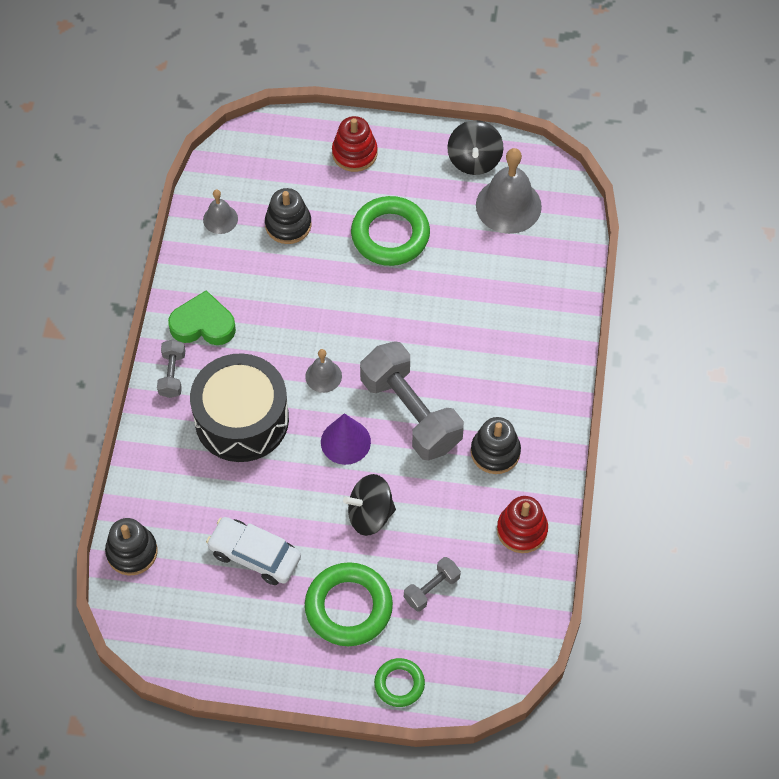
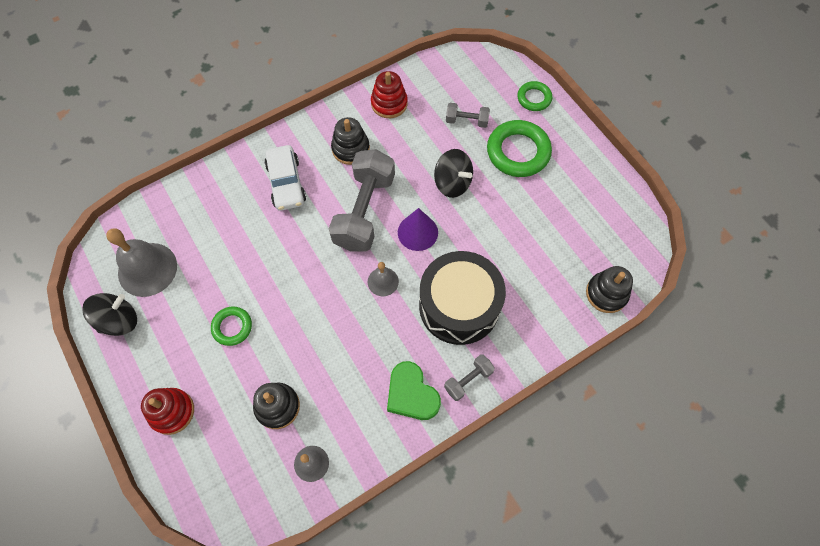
camera: 130 degrees left, 5 degrees up
(254, 555) = (538, 223): white car -> white car (286, 183)
(390, 235) = (232, 327): green ring -> green ring, size x0.56

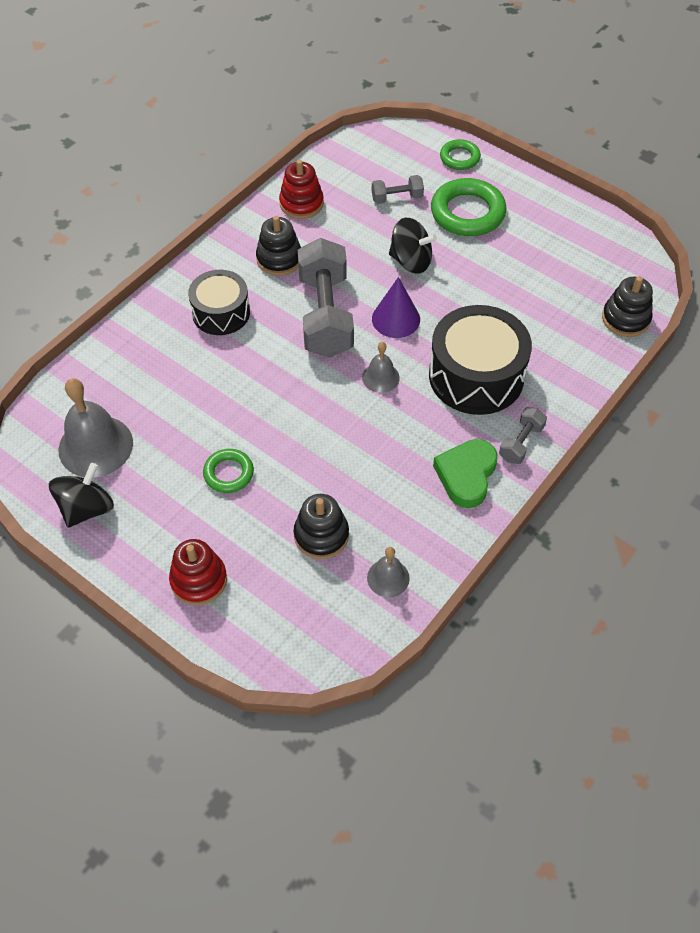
camera: 20 degrees left, 10 degrees down
(286, 183) = (221, 313): white car -> black drum
(411, 394) = (466, 475): green heart -> green heart turned 75 degrees clockwise

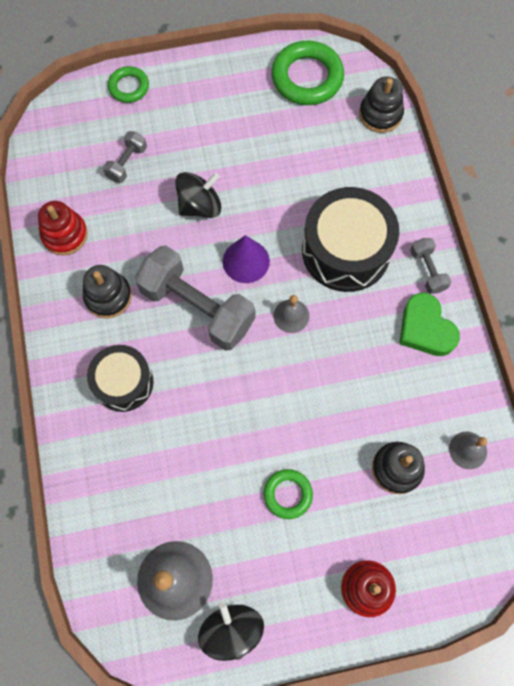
camera: 50 degrees left, 15 degrees up
(467, 213) = (189, 128): green ring -> green ring (307, 77)

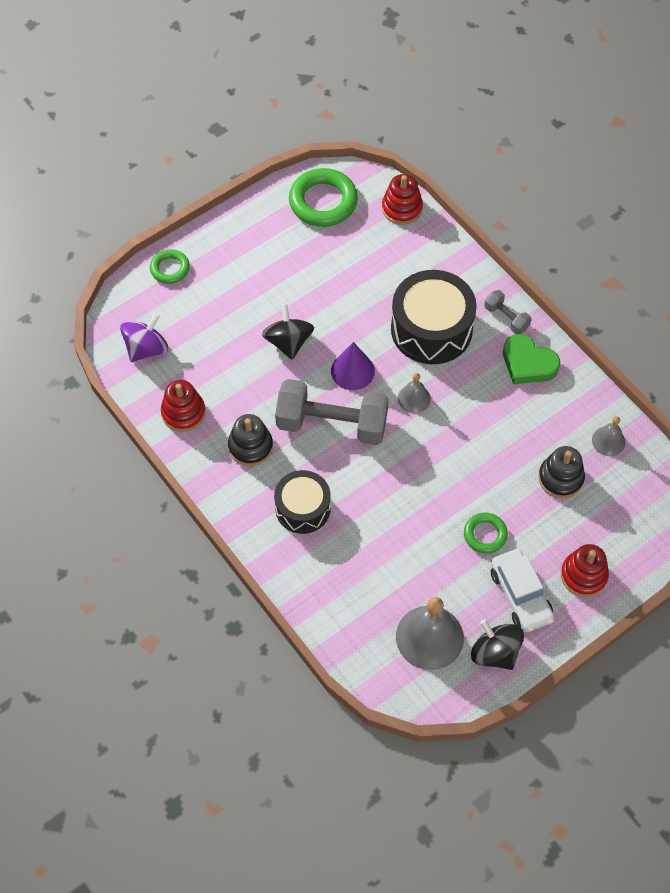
camera: 25 degrees left, 10 degrees down
(65, 157) = (146, 349): none -> purple spinning top
(127, 163) = (205, 332): grey dumbbell -> none
(200, 205) = (288, 342): black spinning top -> black spinning top turned 45 degrees counterclockwise
(290, 578) = (520, 595): none -> white car
(380, 114) = (402, 208): black stacking toy -> red stacking toy

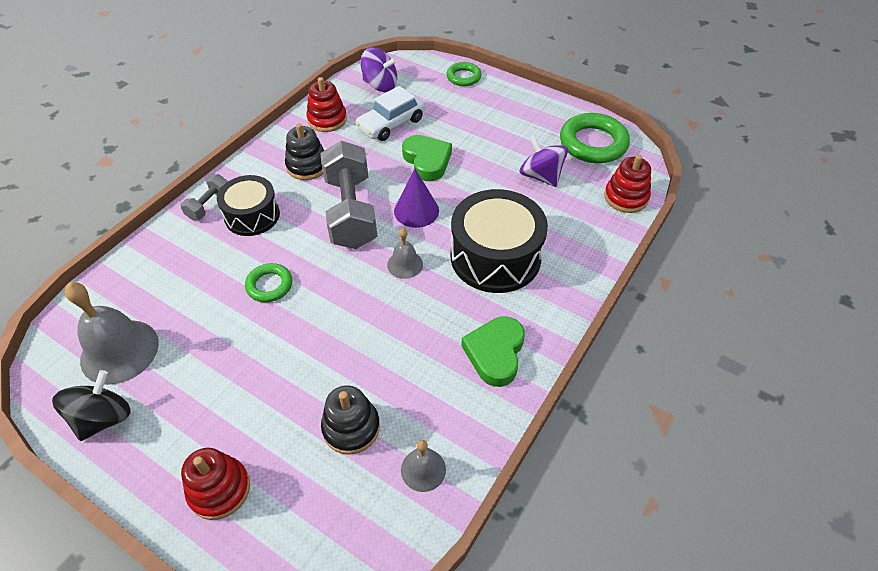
camera: 70 degrees right, 10 degrees down
(288, 342) = (427, 161): black spinning top -> green heart
(349, 259) = (541, 176): none -> purple spinning top
(485, 534) = (255, 369): green ring -> green ring (269, 285)
(506, 318) = (545, 317): grey dumbbell -> grey dumbbell (209, 205)
(520, 595) = (182, 425): white car -> white car (391, 124)

